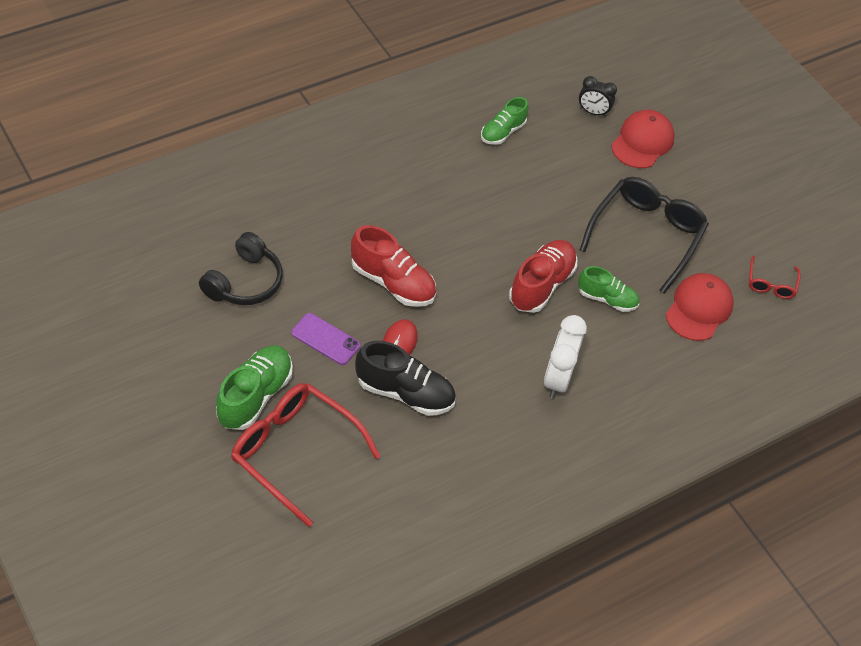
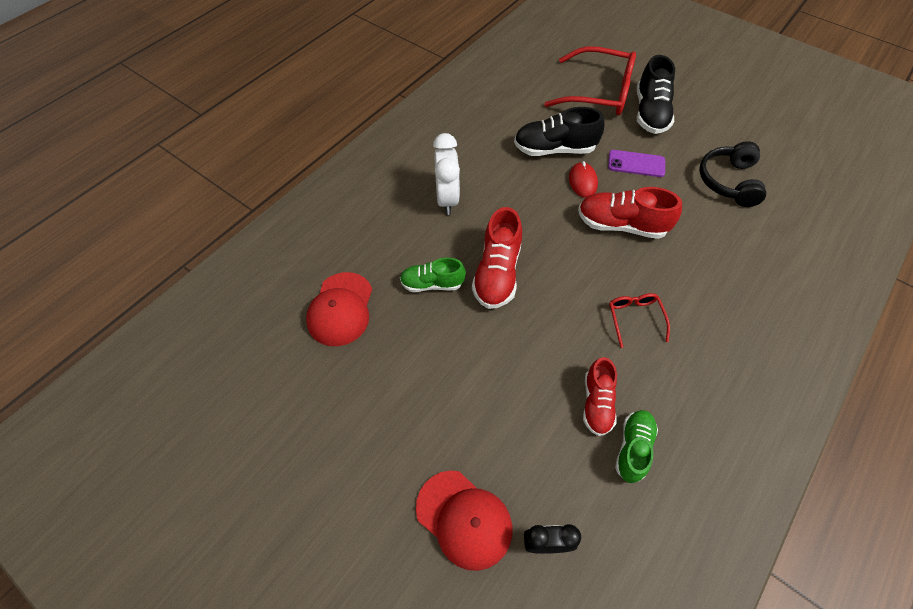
camera: 165 degrees right, 5 degrees up
(255, 396) = (650, 113): green shoe -> black shoe
(511, 165) = (597, 403): none -> red shoe
(642, 142) = (464, 519): red cap -> red cap turned 60 degrees counterclockwise
(646, 235) = (416, 374): black glasses -> none
(771, 284) = (268, 369): red glasses -> red glasses (634, 318)

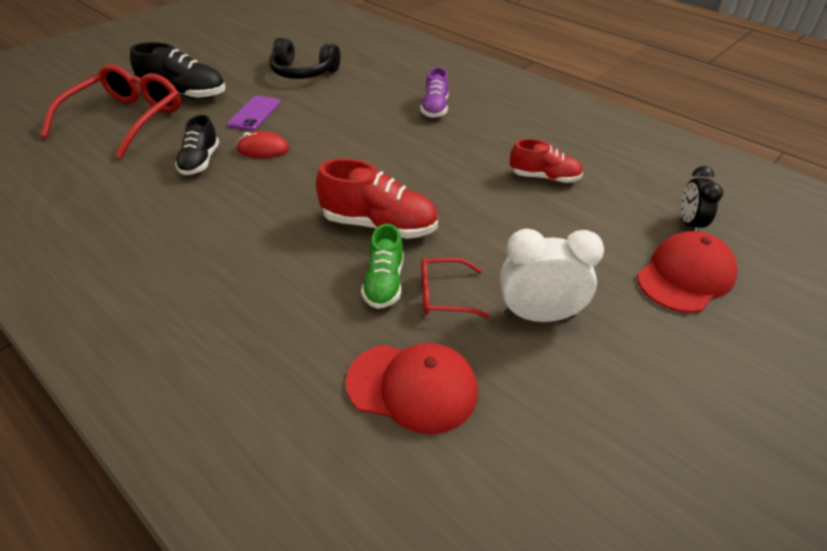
camera: 85 degrees left, 15 degrees down
(447, 199) = (240, 259): white clock -> white clock (539, 315)
(554, 149) = (200, 162): black shoe -> black shoe, size x0.65
(621, 225) = (335, 134): red shoe -> none
(633, 448) = (586, 164): green shoe -> none
(634, 318) = (451, 144): red glasses -> red glasses (443, 295)
(700, 300) = (435, 108): none -> purple shoe

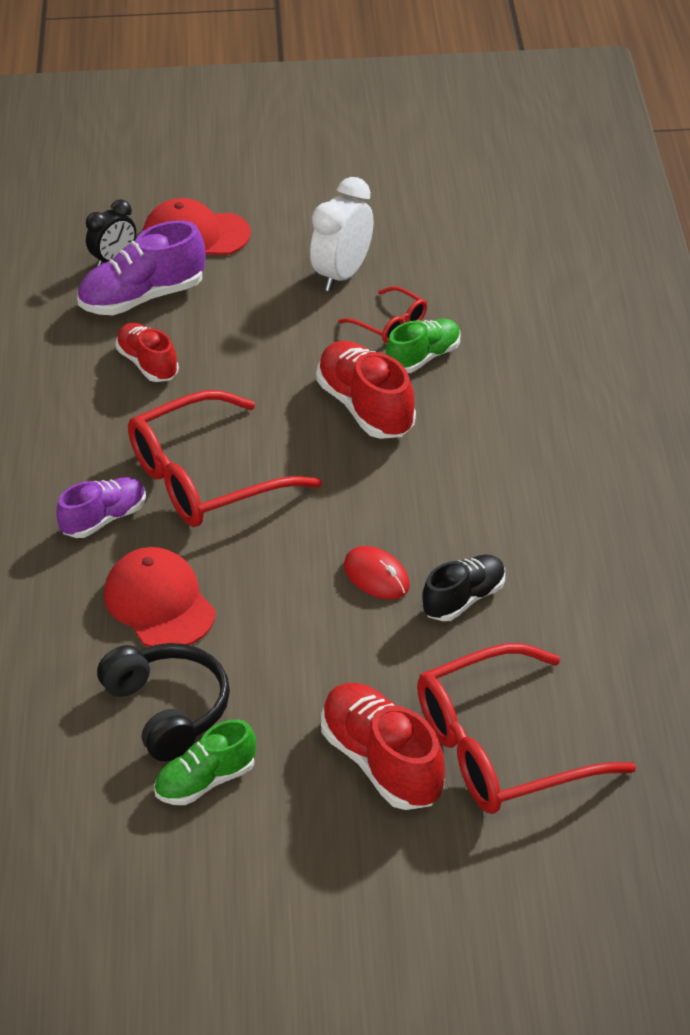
camera: 135 degrees left, 0 degrees up
(185, 95) = (382, 762): black shoe -> red shoe
(254, 114) = (326, 652): purple phone -> none
(259, 63) = (205, 781): none -> green shoe
(412, 387) = (485, 286): red cap -> red cap (159, 603)
(415, 144) = (205, 478): none -> red glasses
(539, 315) = (342, 275): white clock -> white clock turned 75 degrees clockwise
(623, 211) = (142, 298): none -> purple shoe

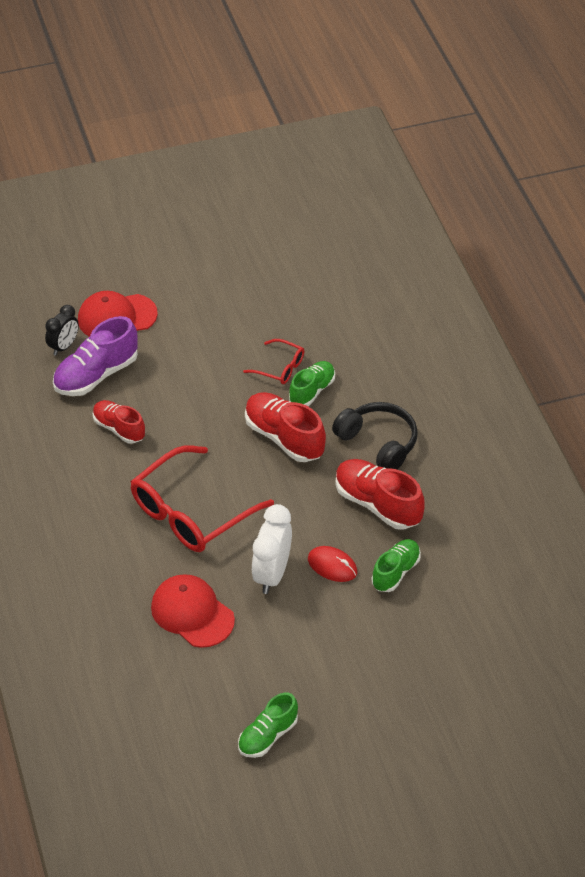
camera: 15 degrees left, 5 degrees up
(104, 519) = (131, 556): purple shoe -> none
(168, 710) = (225, 690): black headphones -> black headphones (378, 443)
(342, 275) = (233, 333): white clock -> white clock (272, 574)
(382, 762) = (378, 700): red shoe -> red shoe (377, 504)
(464, 599) = (395, 572): black shoe -> green shoe
(501, 749) = (451, 675): red glasses -> none

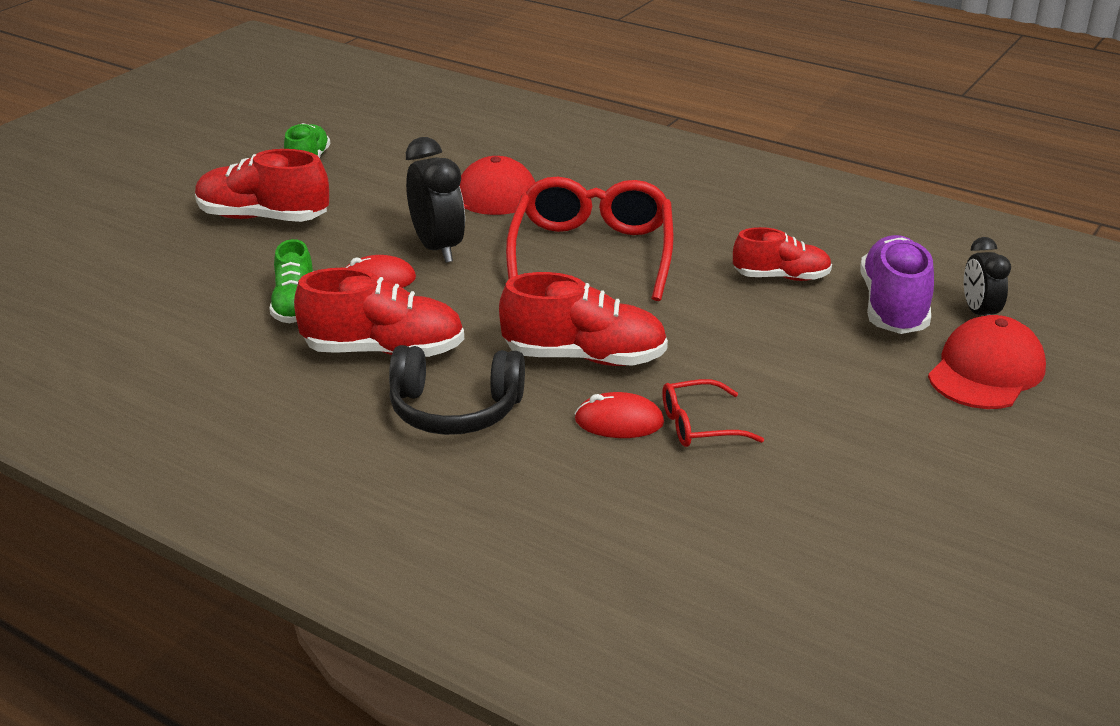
camera: 140 degrees right, 15 degrees down
(272, 574) = (438, 248): white clock -> black clock
(312, 391) = (619, 421): green shoe -> red mouse
(350, 680) = (263, 218): none -> red shoe

